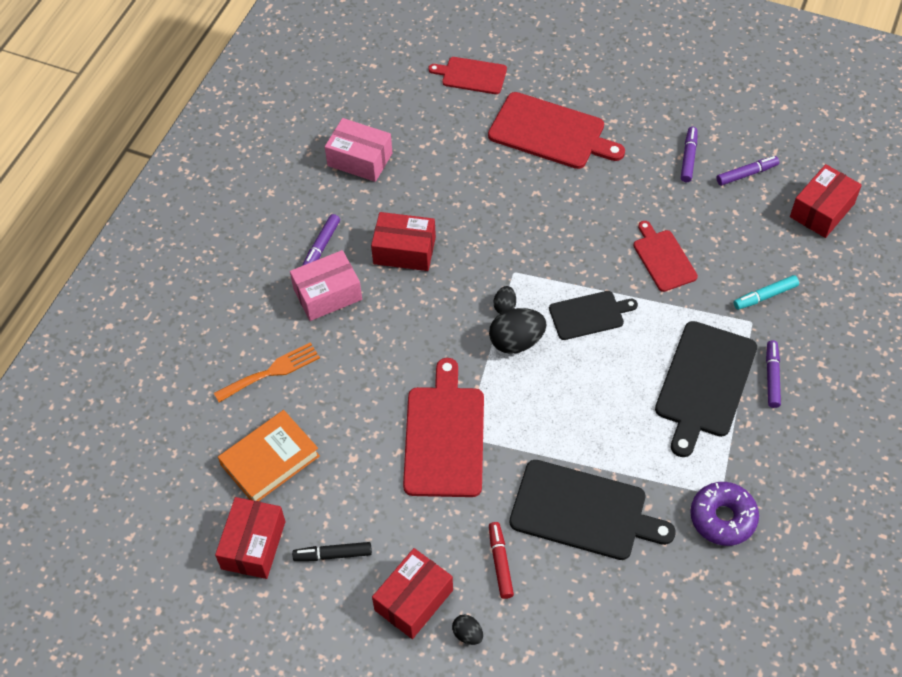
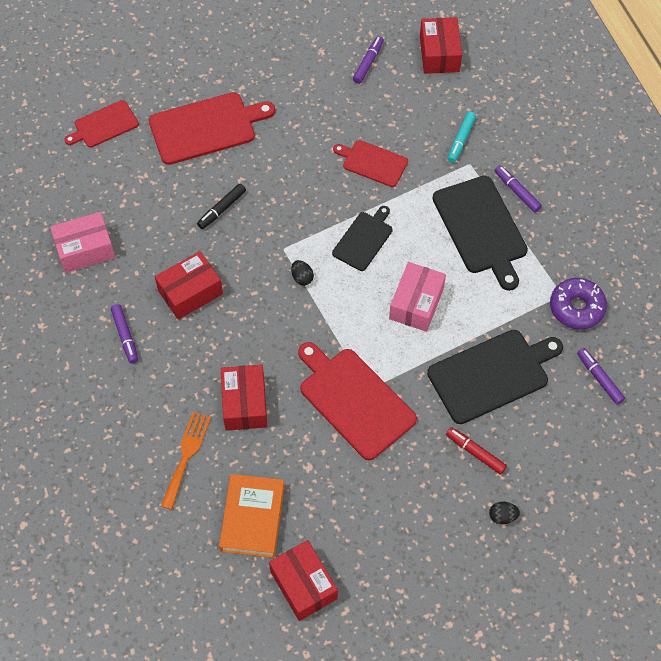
camera: 45 degrees left, 5 degrees up
(327, 294) = (167, 367): pink box -> pink box (416, 303)
(333, 554) = (364, 543): black marker -> black marker (222, 209)
(414, 600) = (447, 525): red box -> red box (245, 403)
(516, 342) = (335, 296): black egg -> none
(688, 158) = (319, 78): purple marker -> purple marker (599, 378)

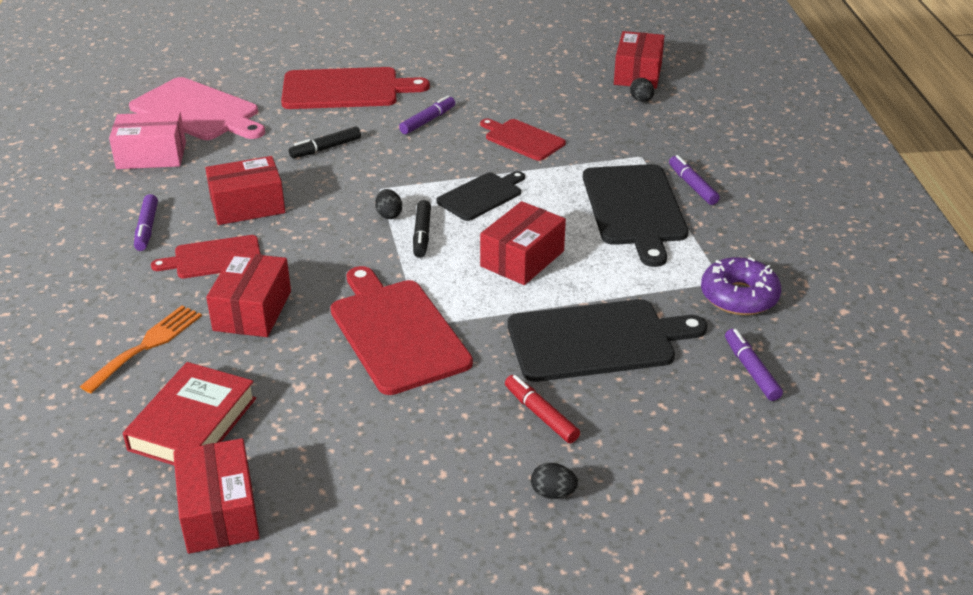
camera: 15 degrees right, 25 degrees down
(95, 184) = (197, 111): none -> pink cutting board
(104, 125) = (236, 73): red cutting board -> red cutting board (214, 258)
(252, 518) = (193, 424): orange book -> red book
(335, 294) = (422, 234): none -> black marker
(368, 63) = (552, 70): purple marker -> purple marker (428, 121)
(416, 303) = (522, 259): pink box -> red box
(451, 90) = (641, 100): none -> black egg
(461, 140) = (637, 137): turquoise marker -> none

